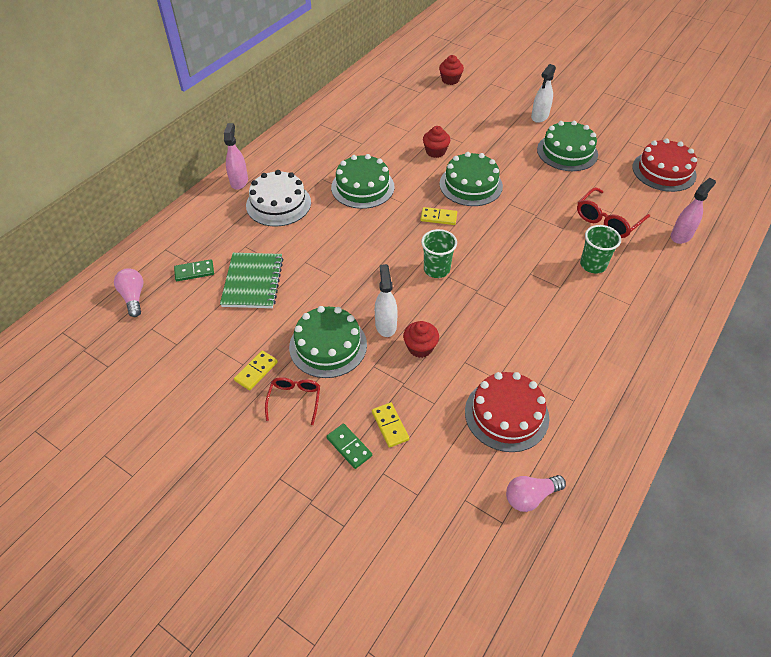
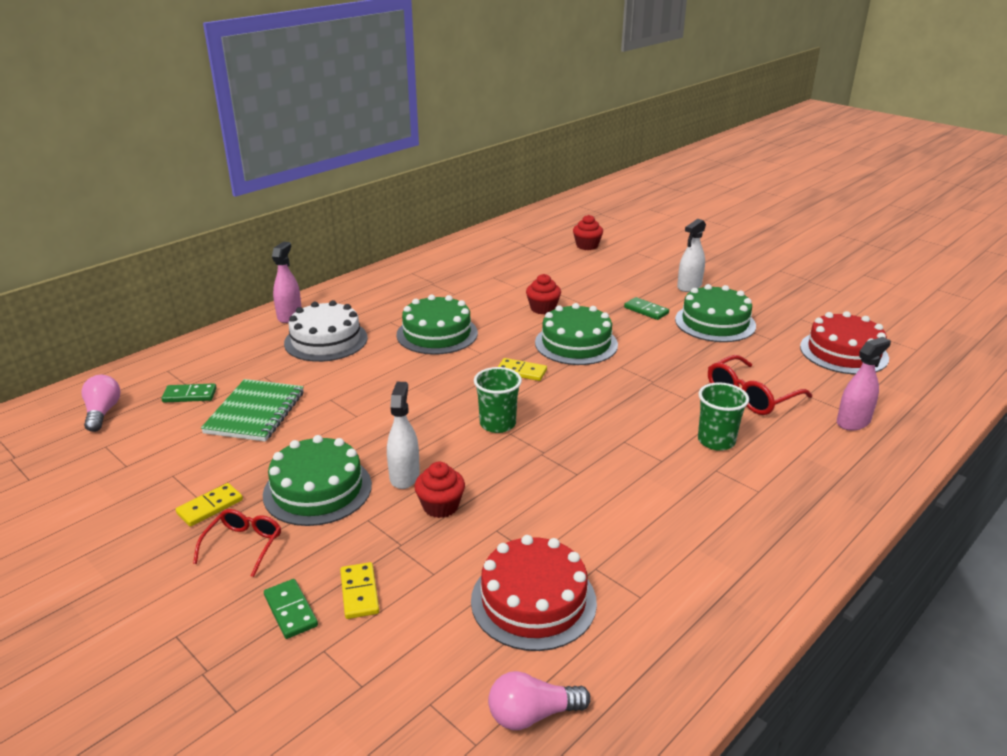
camera: 10 degrees right, 20 degrees down
(513, 145) = (646, 310): none -> green domino

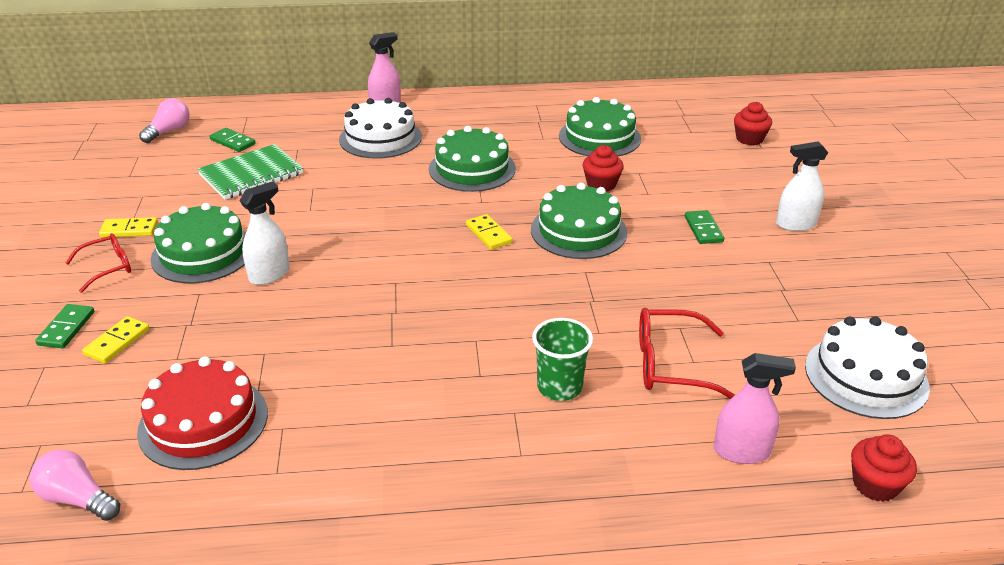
camera: 40 degrees right, 5 degrees up
(440, 506) = (256, 312): red cupcake -> red cupcake (875, 484)
(497, 424) = (398, 269): green cup -> none
(715, 322) = (760, 274): green cake -> green cake (599, 137)
(843, 352) = (866, 376): red cake -> white cake

